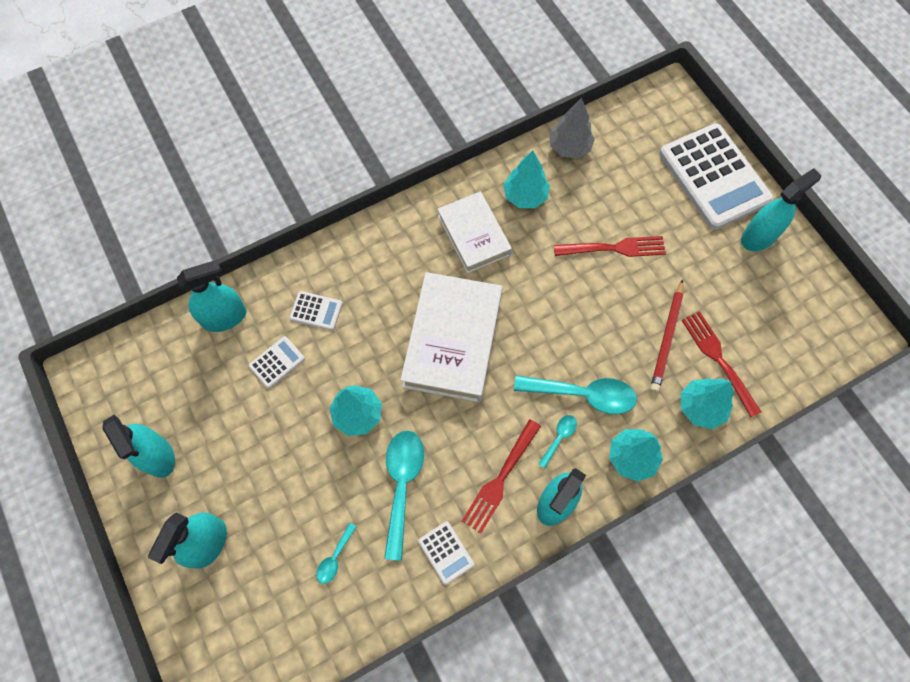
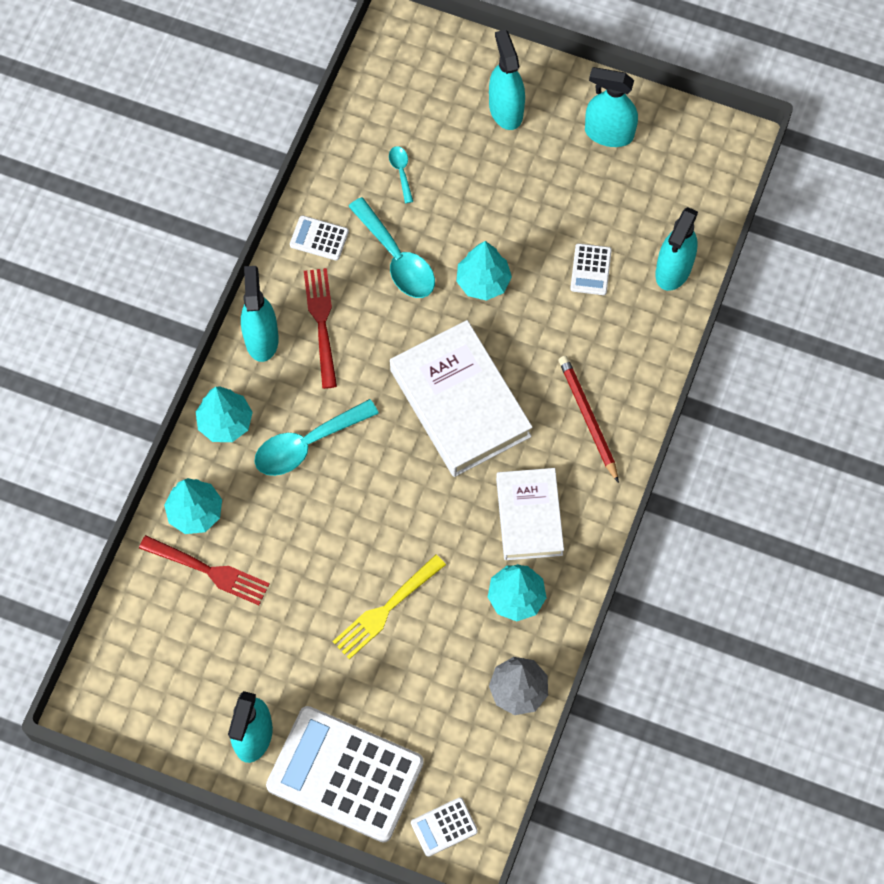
camera: 140 degrees right, 0 degrees up
(316, 311) = (602, 336): white calculator -> white calculator (444, 827)
(474, 235) = (529, 516): white book -> white book turned 60 degrees clockwise
(559, 438) = (299, 392): turquoise spoon -> none
(613, 248) = (386, 608): red fork -> yellow fork
(666, 338) = (270, 555): red pencil -> red pencil (588, 418)

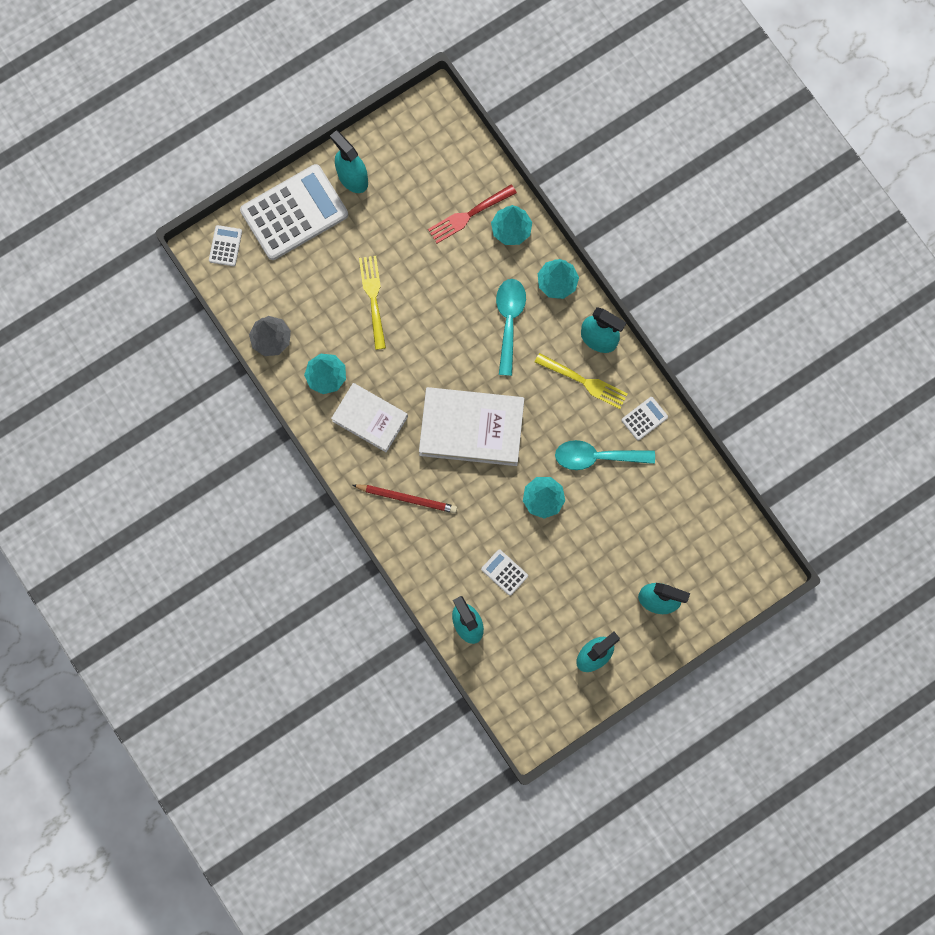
camera: 125 degrees right, 10 degrees up
(322, 323) = (583, 381): red fork -> yellow fork
(401, 172) = (657, 501): turquoise spoon -> none

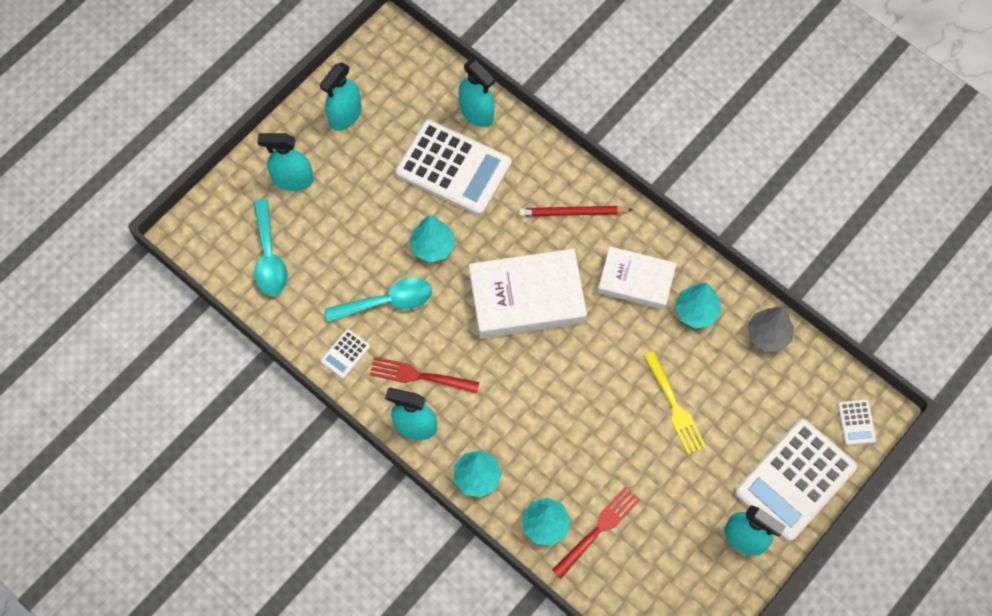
camera: 165 degrees right, 10 degrees down
(504, 572) = (453, 168): white calculator -> white calculator, size x2.37
(509, 321) = (519, 420): turquoise spoon -> turquoise spoon (269, 257)
(583, 381) = (420, 376): yellow fork -> red fork

